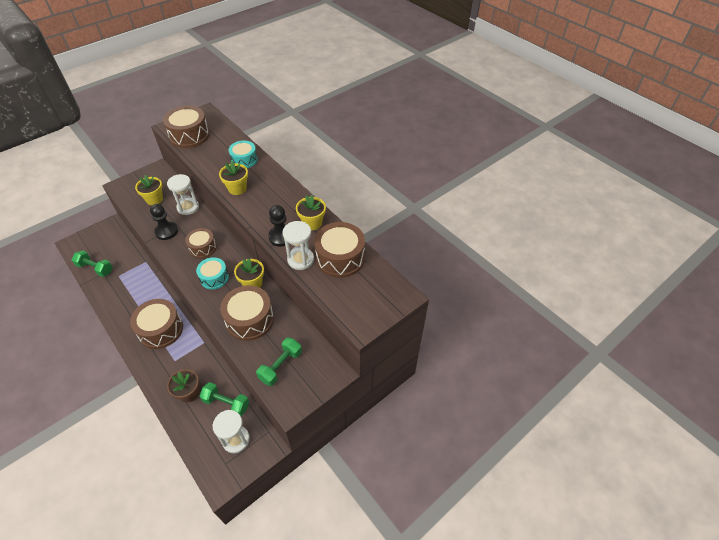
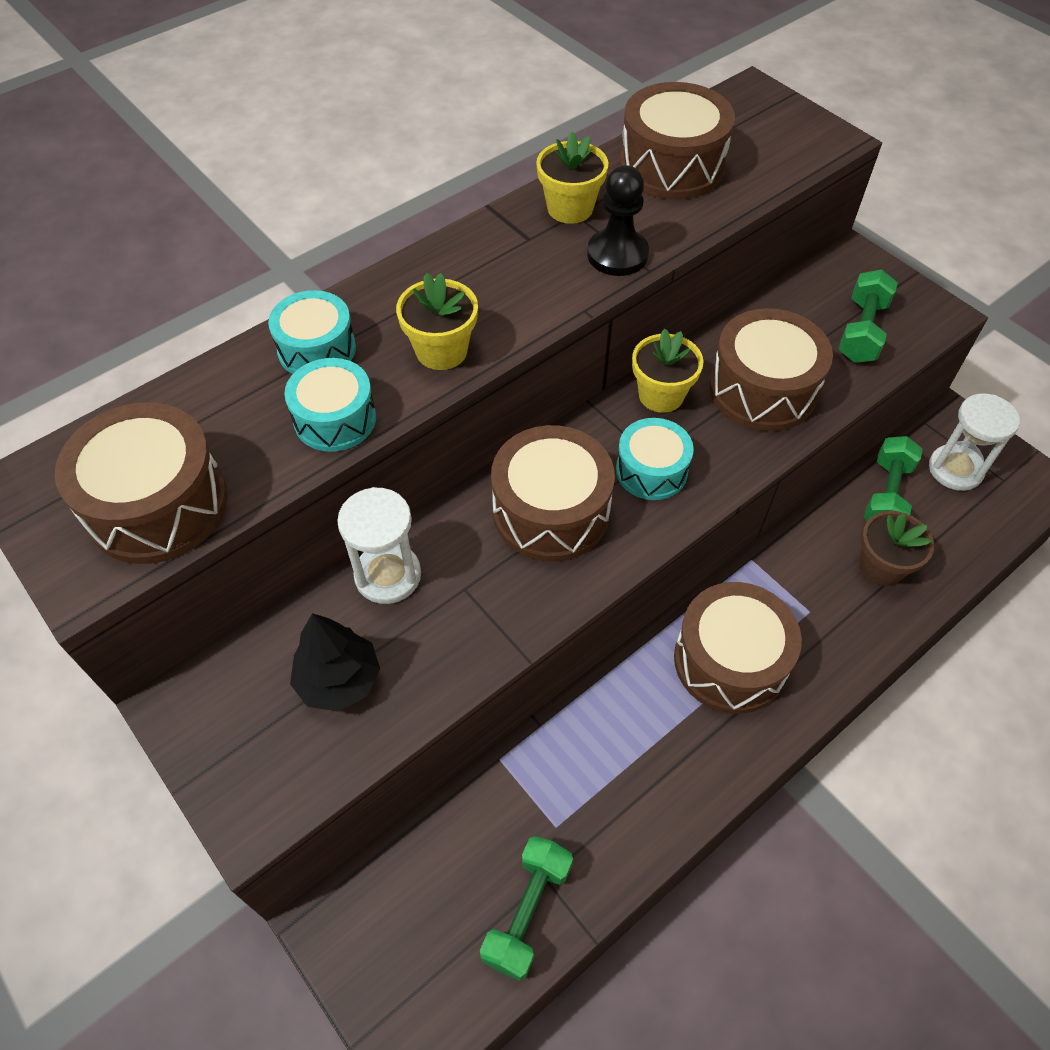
camera: 90 degrees left, 5 degrees up
(154, 199) = (339, 680): yellow flower pot -> black tree
(166, 231) = (487, 613): black pawn -> none
(203, 248) = (551, 511): brown drum -> brown drum, size x1.58
(212, 166) = (335, 419): none -> turquoise drum
(280, 366) = (861, 331): green dumbbell -> green dumbbell turned 75 degrees clockwise
(300, 260) = (684, 221): white hourglass -> none

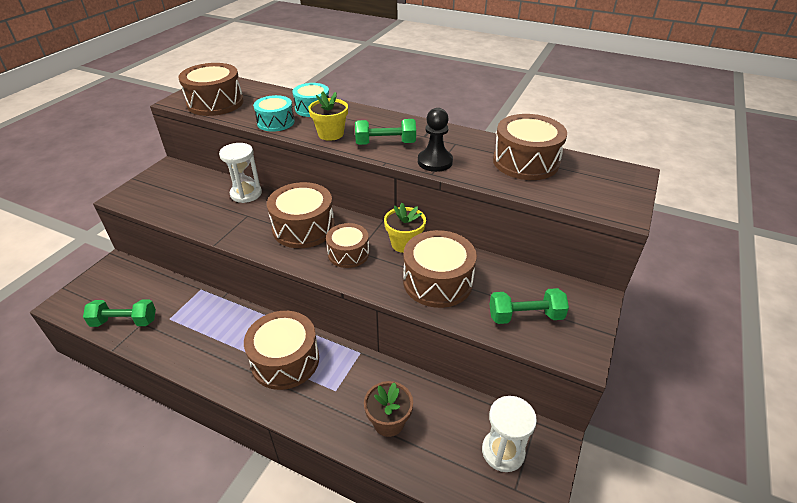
camera: 65 degrees right, 15 degrees down
(339, 680) = (189, 198): black tree -> none
(570, 208) = (457, 141): yellow flower pot -> none
(651, 470) = (348, 253): turquoise drum -> brown drum
(886, 495) = (451, 412): green dumbbell -> green dumbbell (385, 143)

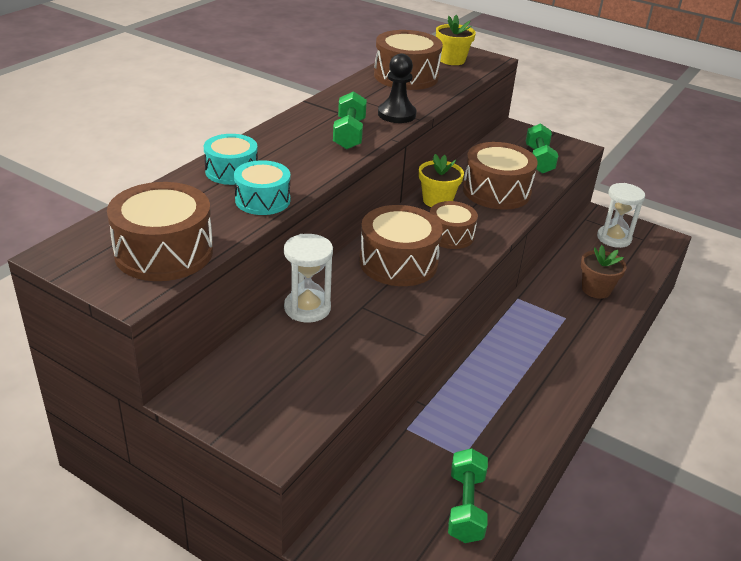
camera: 85 degrees left, 5 degrees down
(285, 360) = (530, 350): brown drum -> none
(330, 134) = (313, 164): yellow flower pot -> yellow flower pot (452, 60)

